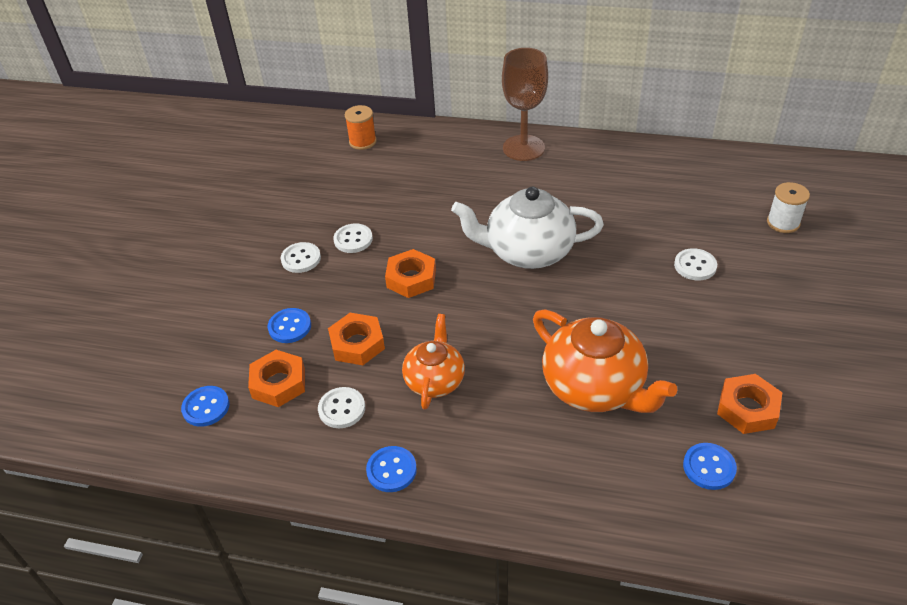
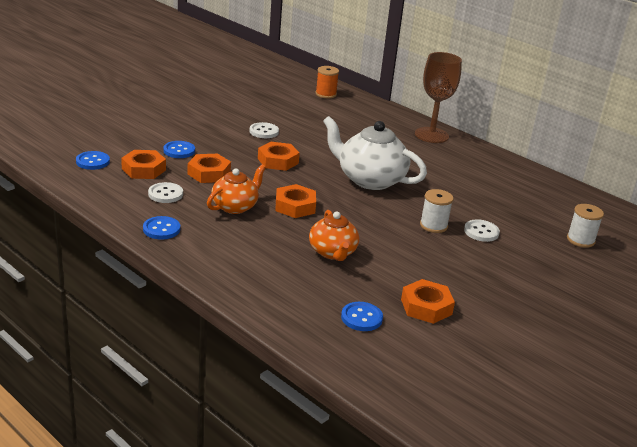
camera: 25 degrees right, 15 degrees down
(301, 259) = (222, 127): white button -> none
(494, 340) = (295, 206): none -> orange nut
(595, 387) = (333, 252): orange teapot -> orange teapot, size x0.62
(647, 284) = (433, 225): none -> white spool

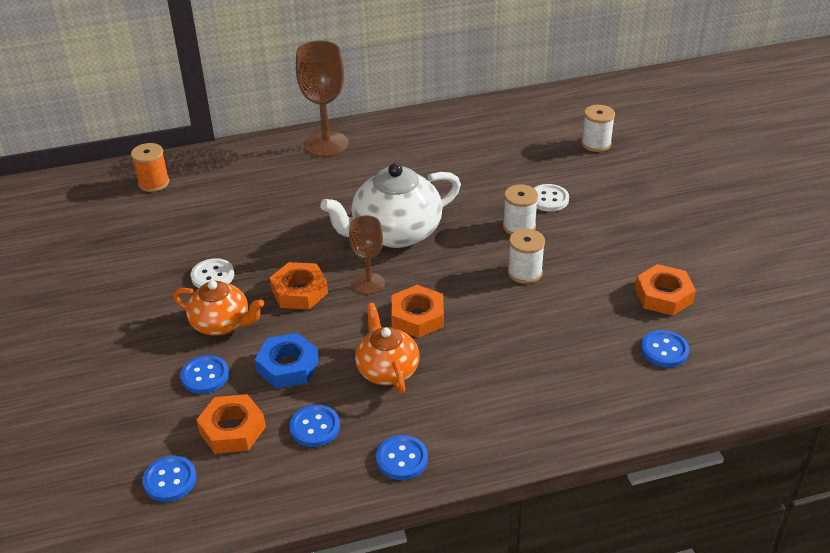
camera: 55 degrees left, 10 degrees up
(165, 194) = (315, 427): white button -> blue button
(209, 173) = (288, 366): orange nut -> blue nut
(309, 182) = (369, 283): none -> brown goblet
(333, 252) = (533, 324): orange teapot -> orange teapot (222, 324)
(384, 238) = (525, 272): none -> white spool

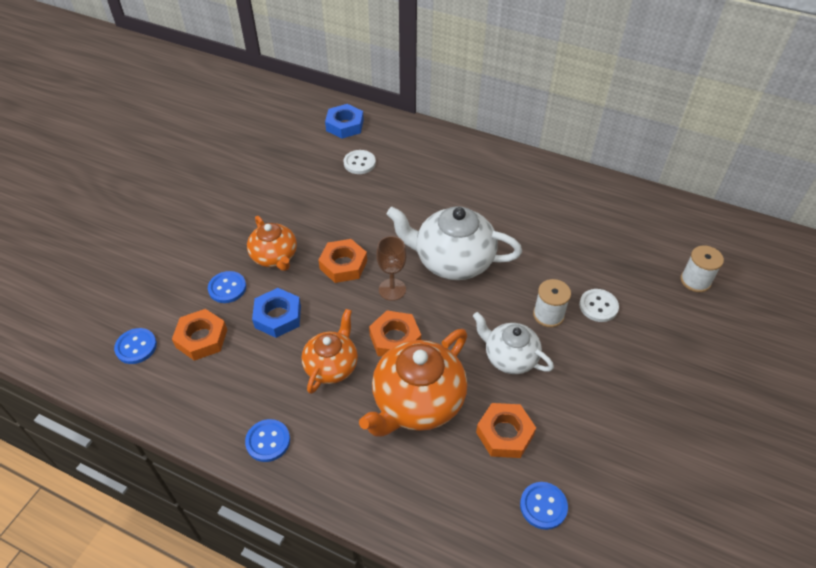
camera: 40 degrees right, 10 degrees up
(153, 183) = (345, 125): orange spool -> blue nut
(212, 276) = (306, 217): white button -> white button (359, 163)
(315, 427) = (245, 374): blue button -> none
(326, 144) = (482, 159): brown goblet -> none
(491, 348) = (417, 402): none -> orange teapot
(525, 272) = (509, 357): white spool -> white teapot
(663, 295) = (598, 457): orange nut -> orange nut (504, 434)

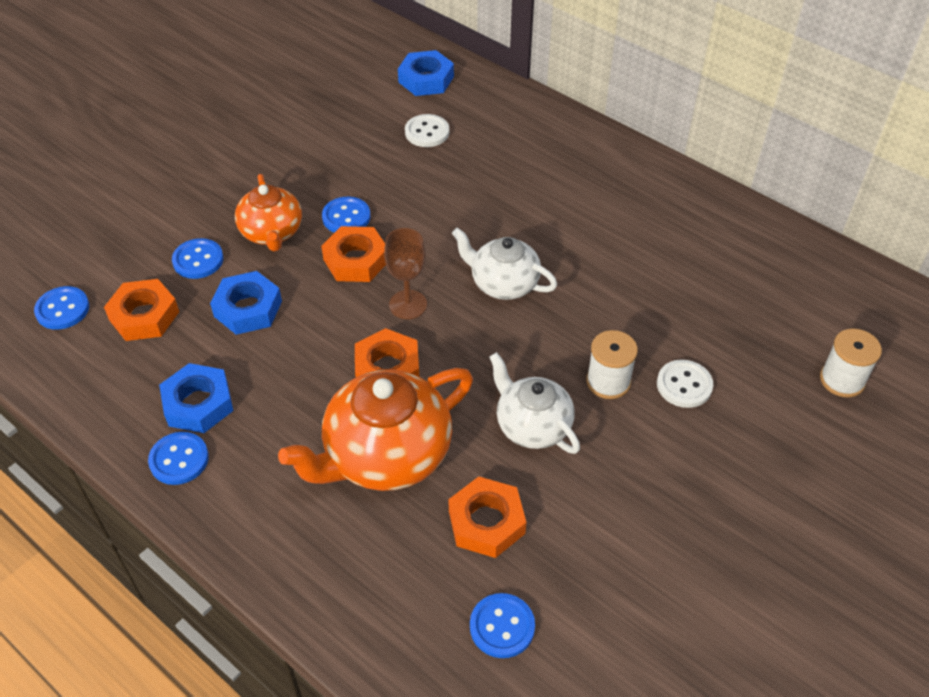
camera: 15 degrees right, 0 degrees up
(267, 396) = (198, 404): none -> blue nut
(325, 235) = (346, 217): none -> blue button
(332, 365) = (293, 384): orange teapot -> none
(452, 260) = (503, 283): white teapot -> white teapot, size x0.62

